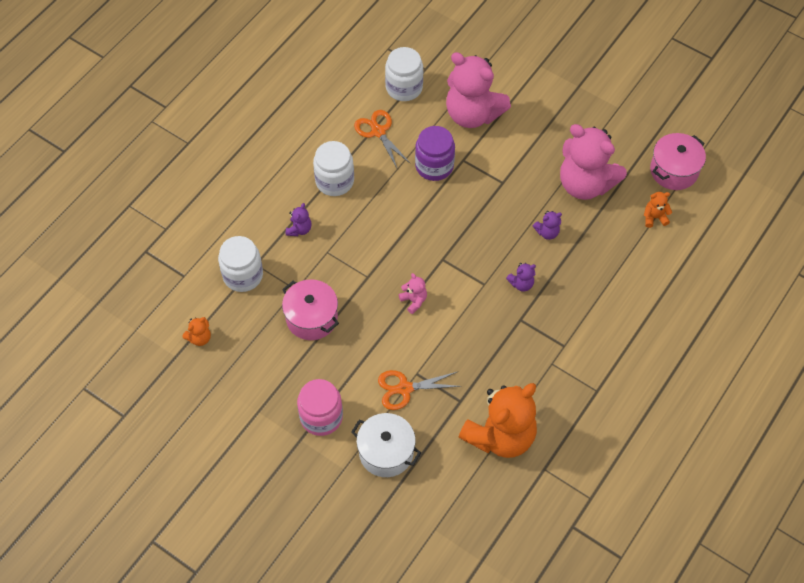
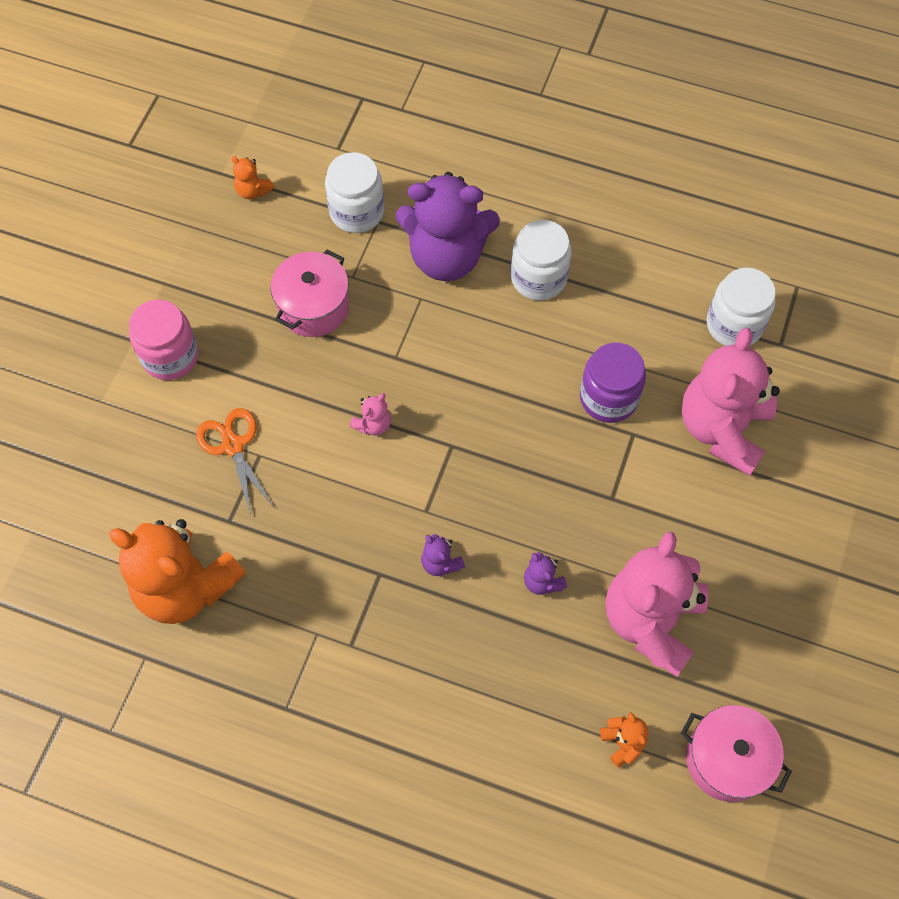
camera: 75 degrees right, 5 degrees up
(299, 229) = (446, 256): purple teddy bear -> purple teddy bear, size x2.49
(378, 132) = (642, 310): orange scissors -> none
(386, 452) = (134, 445): white pot -> none

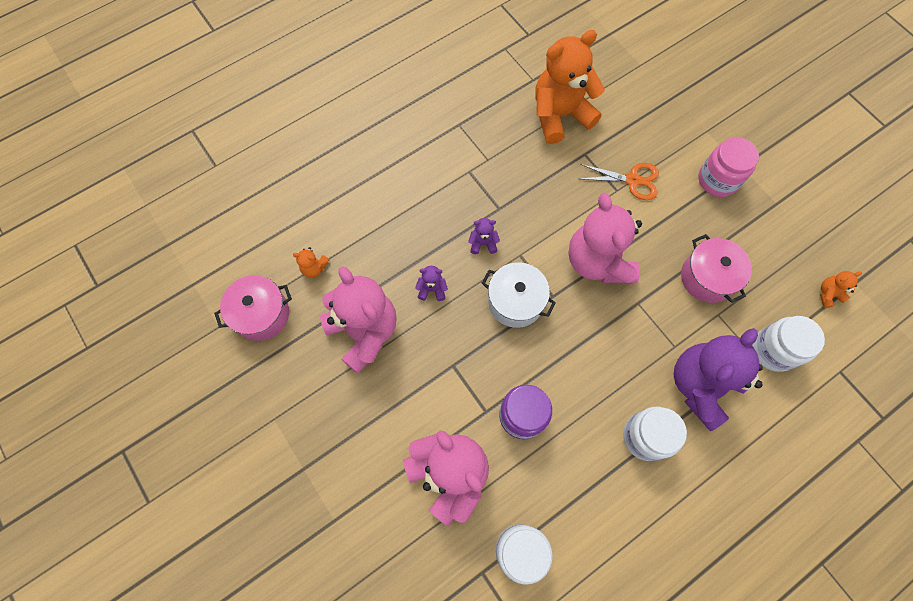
camera: 125 degrees right, 5 degrees up
(373, 424) = (597, 261): pink teddy bear -> pink teddy bear, size x2.49
(488, 480) = (515, 301): none -> white pot

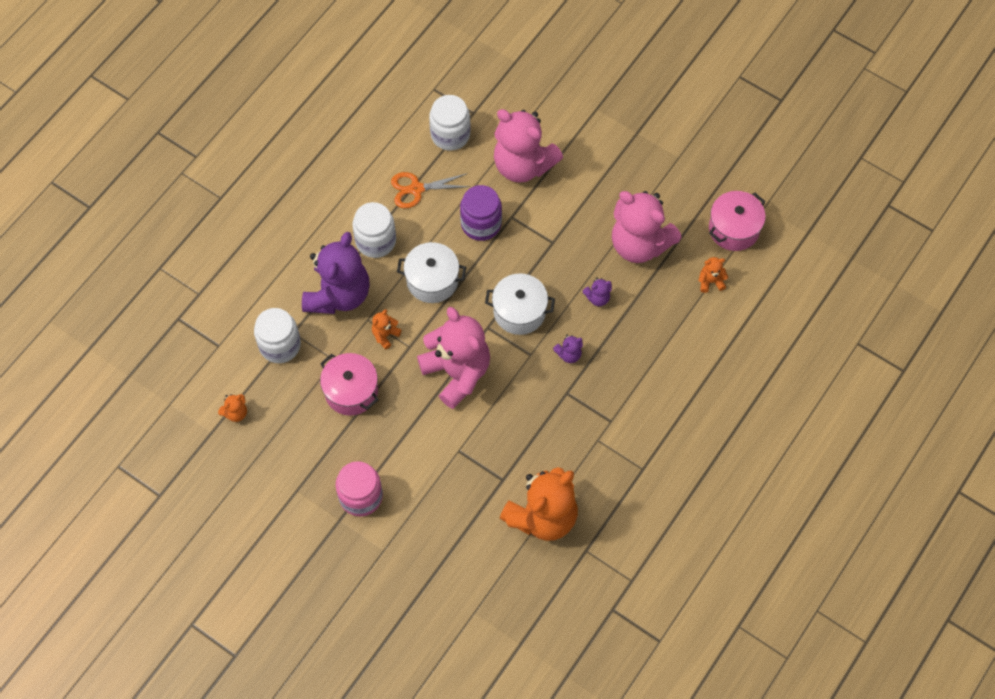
camera: 160 degrees right, 5 degrees down
(595, 366) = (432, 280): none -> white pot
(632, 180) = (446, 467): orange scissors -> orange scissors (416, 189)
(660, 323) = (385, 335): none -> orange teddy bear

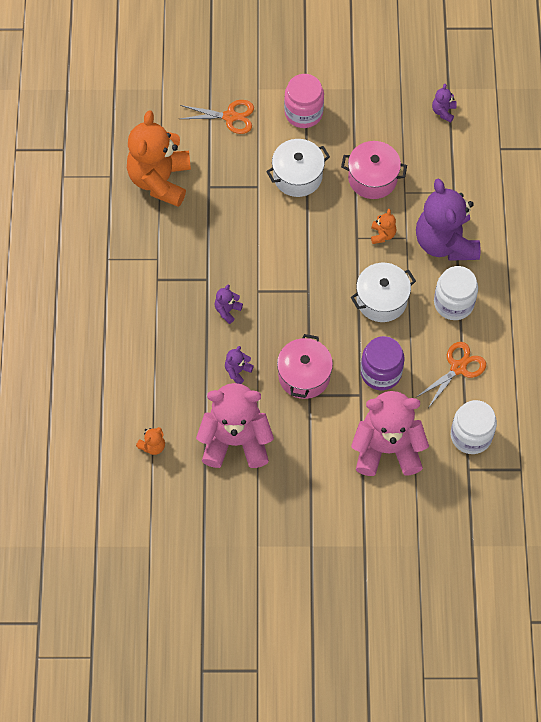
camera: 145 degrees right, 0 degrees up
(236, 413) = (443, 111): orange teddy bear -> purple teddy bear
(280, 345) = (455, 177): white jar -> none
(431, 538) = (230, 116): none -> orange scissors
(457, 372) = (304, 241): pink teddy bear -> none
(519, 312) = (292, 319): white pot -> white pot (297, 176)
(734, 229) = (163, 507): pink pot -> pink pot (304, 375)

